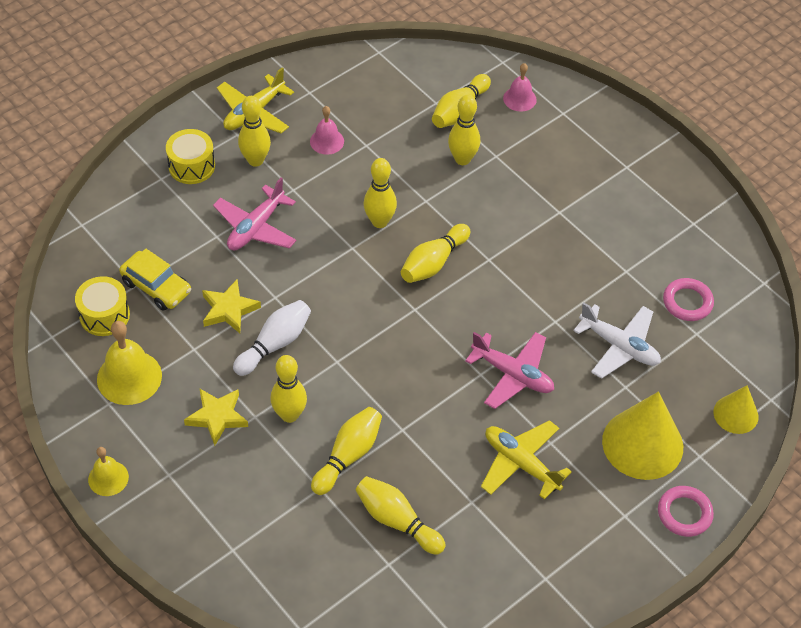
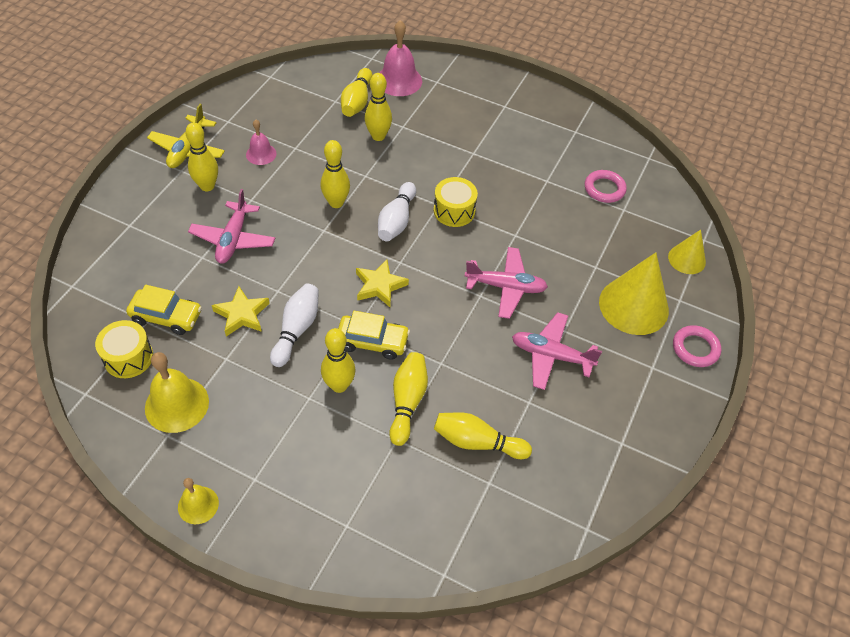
camera: 25 degrees left, 0 degrees up
(191, 166) = (152, 207): yellow drum -> yellow drum (454, 211)
(217, 417) = (275, 410): yellow star -> yellow star (380, 286)
(344, 383) = (372, 342): none -> yellow car
(433, 263) = (396, 221): yellow bowling pin -> white bowling pin
(519, 99) = (399, 80): pink bell -> pink bell, size x1.68
(521, 463) = (551, 355): yellow plane -> pink plane
(619, 346) = (574, 238): white plane -> none

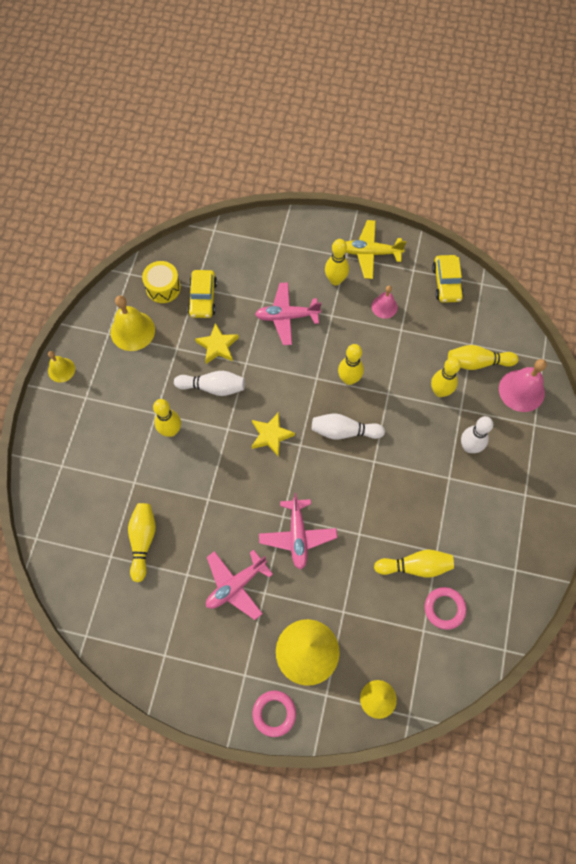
camera: 80 degrees right, 15 degrees up
(372, 342) = (215, 444): yellow car -> yellow car (446, 283)
(407, 402) = (167, 482): yellow bowling pin -> yellow bowling pin (415, 566)
(445, 130) = (469, 447): none -> white bowling pin
(454, 211) = (370, 476): yellow drum -> none
(551, 355) = (235, 585): pink plane -> pink plane turned 135 degrees counterclockwise

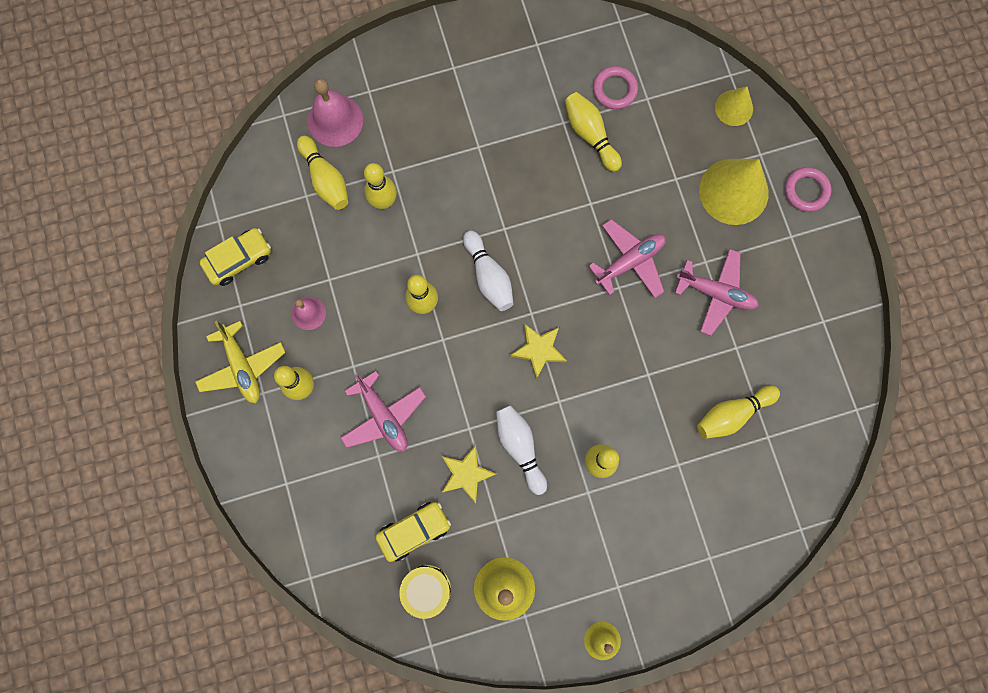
camera: 120 degrees left, 10 degrees up
(469, 447) = (432, 143): white bowling pin -> none

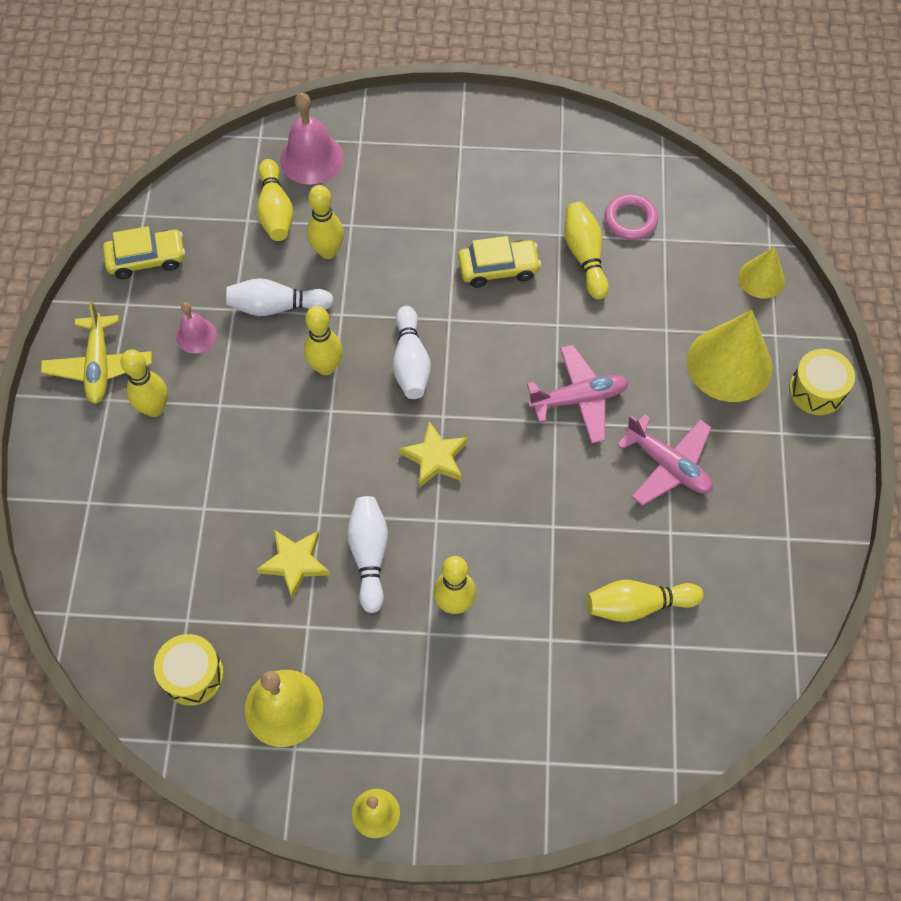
camera: 20 degrees right, 15 degrees down
(363, 265) = (277, 306): none -> white bowling pin
(383, 416) = (229, 469): pink plane -> none
(414, 531) = (207, 604): yellow car -> yellow car (498, 268)
(806, 191) = (816, 390): pink ring -> yellow drum

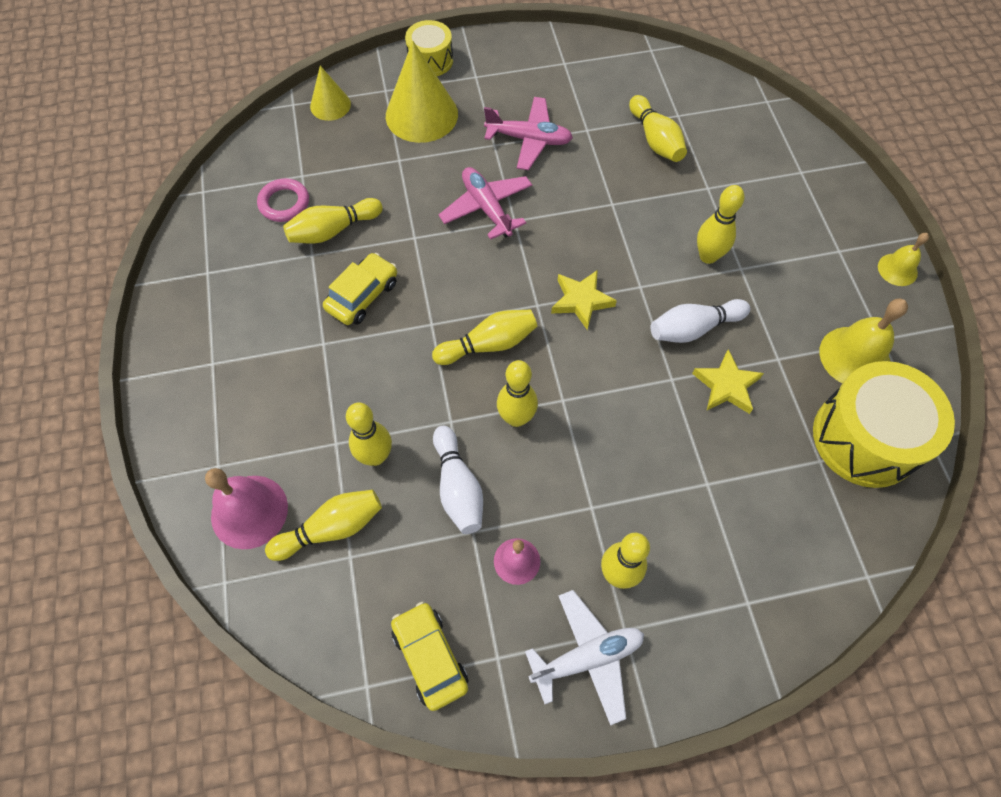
camera: 105 degrees left, 0 degrees up
(99, 366) = (587, 657): yellow plane -> white plane
(193, 675) = (865, 438): yellow drum -> yellow drum, size x1.79
(411, 362) = (488, 344): white bowling pin -> yellow bowling pin
(498, 268) = (362, 295): yellow car -> yellow car turned 60 degrees clockwise
(668, 465) = (529, 139): pink plane -> pink plane turned 75 degrees clockwise

